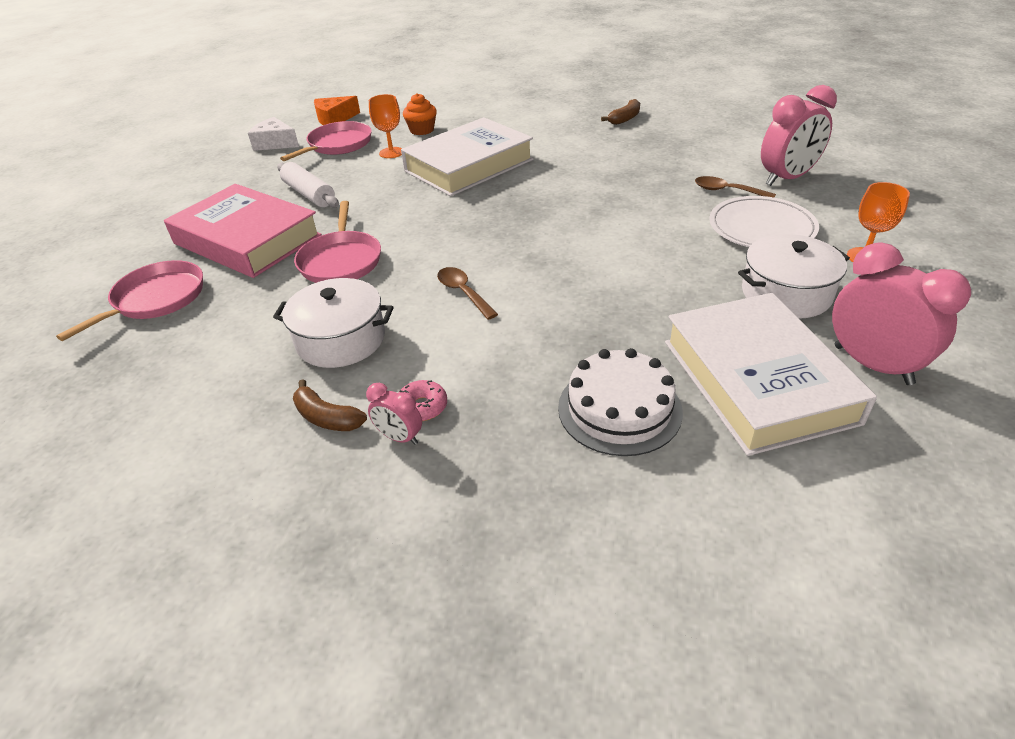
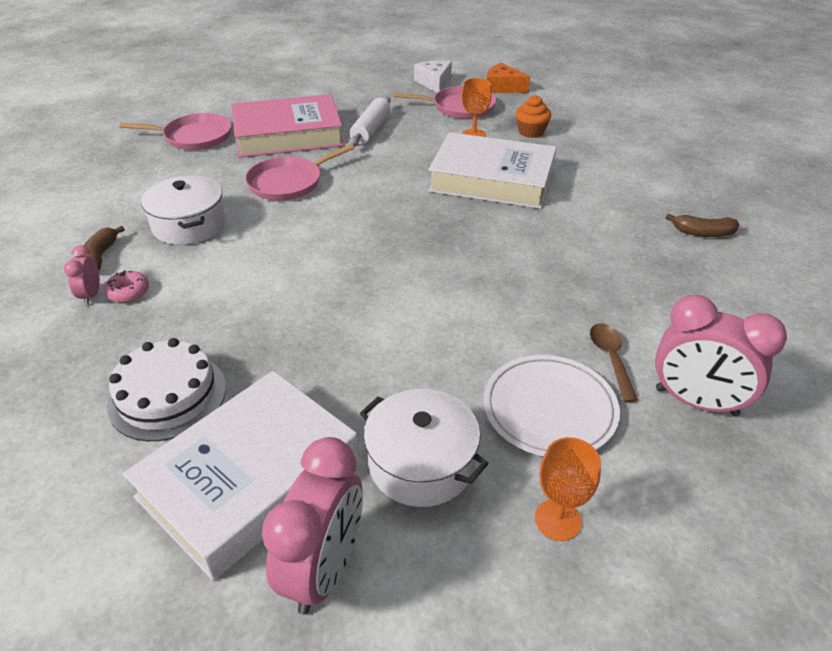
camera: 55 degrees right, 0 degrees up
(247, 239) = (288, 135): pink book -> pink book turned 75 degrees clockwise
(463, 292) = (283, 255): brown spoon -> none

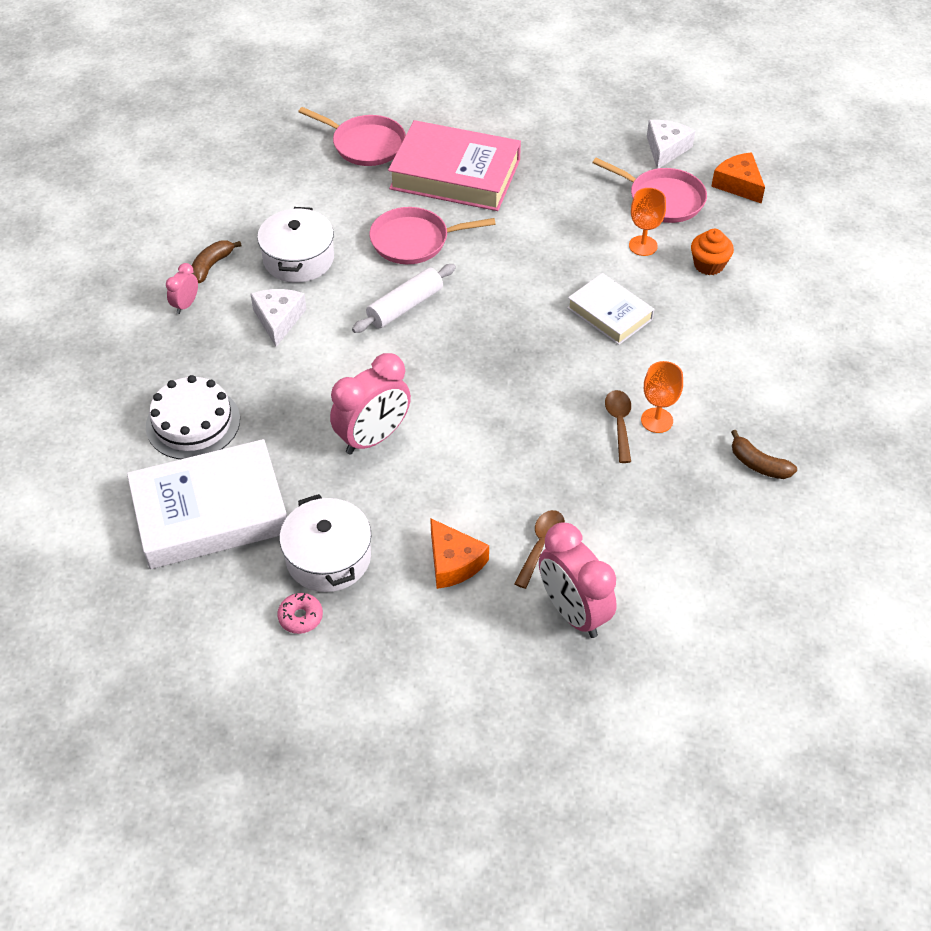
camera: 30 degrees right, 10 degrees up
(128, 292) = (214, 313): pink donut -> pink donut (300, 617)
(202, 275) = (278, 320): none -> white cheese
(324, 569) = (217, 595): pink clock -> pink clock (373, 438)
(371, 130) = (542, 198): white rolling pin -> white rolling pin (405, 306)
(492, 179) = (609, 313): white book -> white book, size x0.57
(549, 409) = (453, 562): white plate -> orange cheese
(558, 520) = (387, 641): orange goblet -> orange goblet (657, 420)
(574, 244) = (619, 423): none -> brown spoon

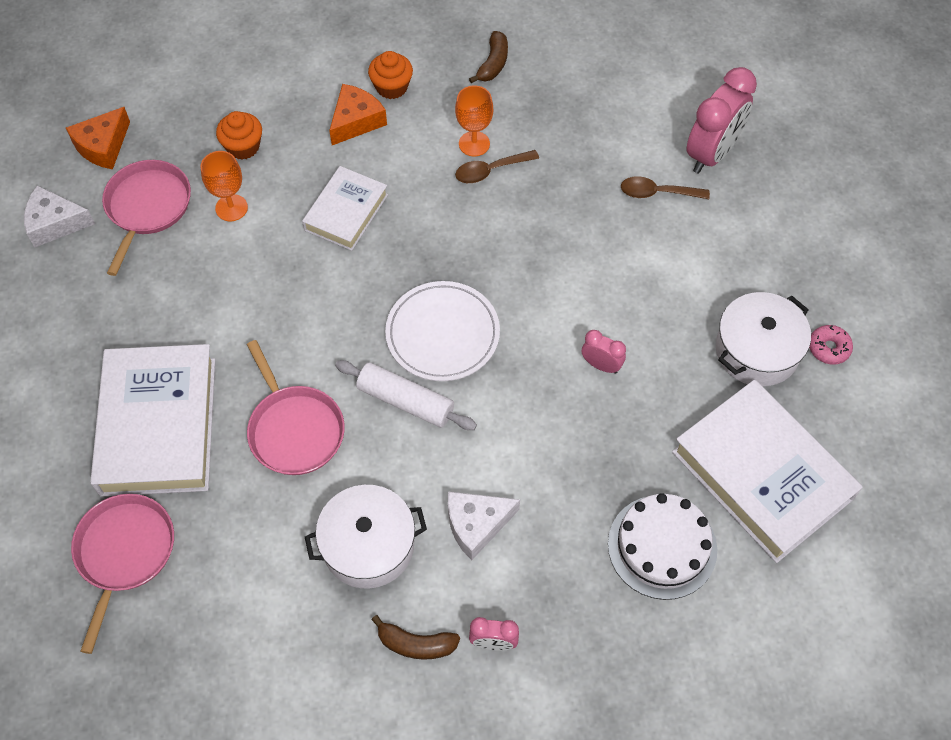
camera: 110 degrees left, 10 degrees up
(373, 438) = (601, 365): pink clock -> pink clock, size x0.49
(453, 562) = (709, 251): orange cheese -> orange cheese (356, 121)
(455, 174) = (159, 426): pink book -> white book
(456, 344) = (442, 334): none -> white plate
(750, 378) = (392, 87): none -> orange cupcake

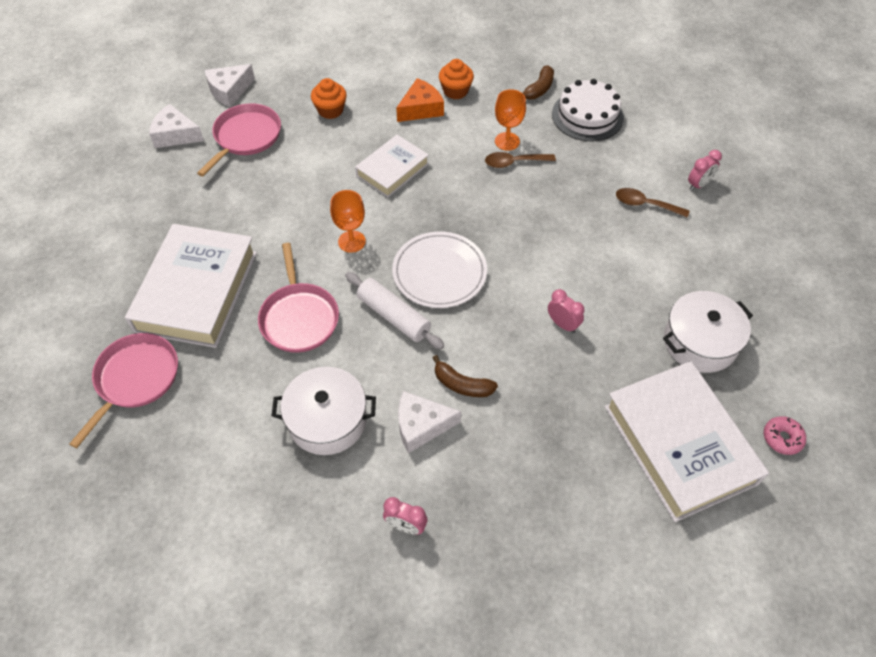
camera: 15 degrees right, 5 degrees down
(103, 146) = (229, 91): orange cheese -> white cheese
(231, 208) = (307, 150): orange goblet -> orange goblet (351, 241)
(416, 644) = (340, 510): brown banana -> brown banana (462, 384)
(662, 546) = (575, 482): white cake -> white cake (587, 116)
(711, 153) = (698, 184): pink clock -> pink clock, size x0.49
(828, 348) = (764, 354): pink donut -> pink donut (782, 438)

